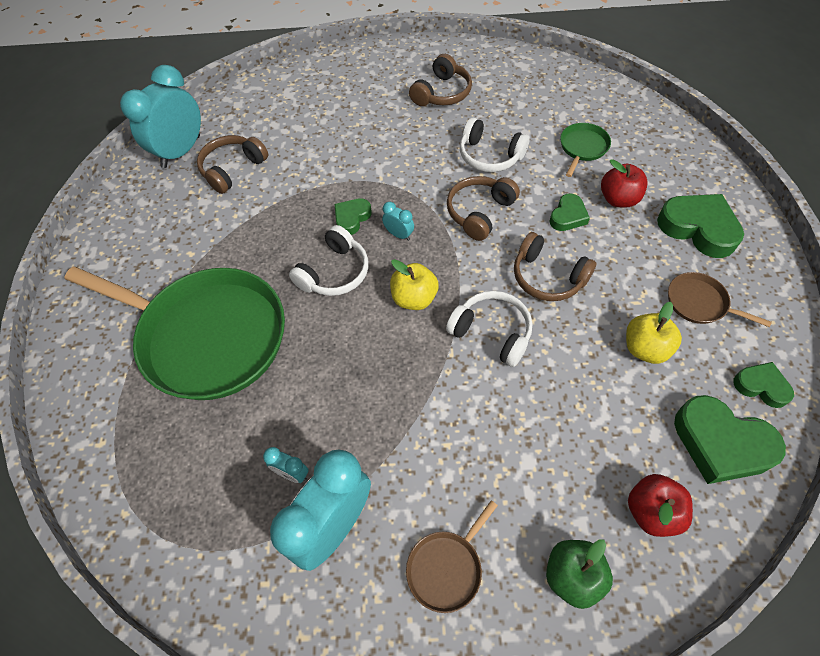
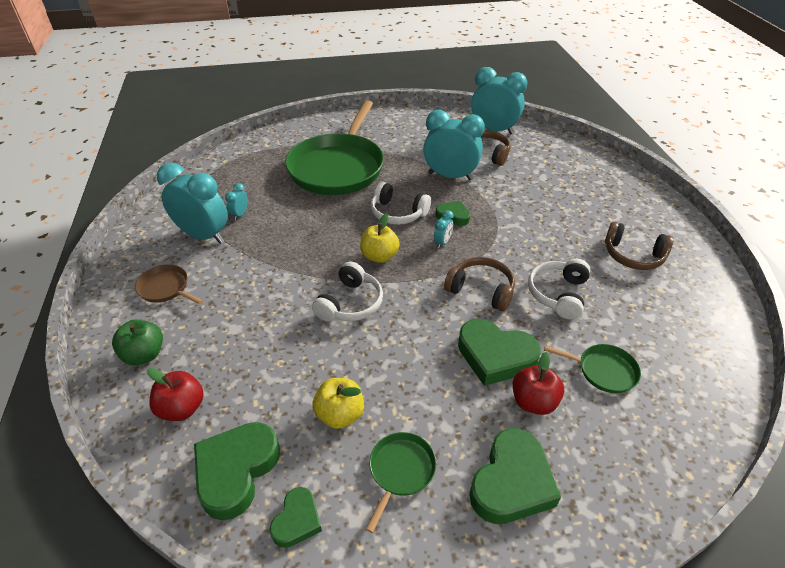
camera: 80 degrees right, 15 degrees down
(271, 210) = (450, 176): none -> turquoise clock
(547, 277) = (414, 340): brown headphones -> none
(568, 216) = (495, 356): green heart -> green heart, size x1.78
(699, 303) = (400, 470): brown pan -> green pan

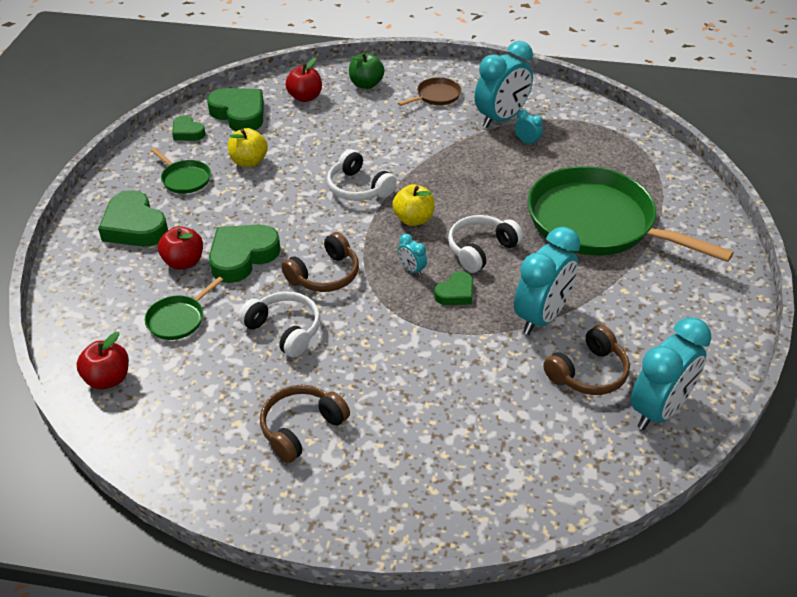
camera: 110 degrees right, 0 degrees up
(705, 391) = (108, 379): none -> red apple

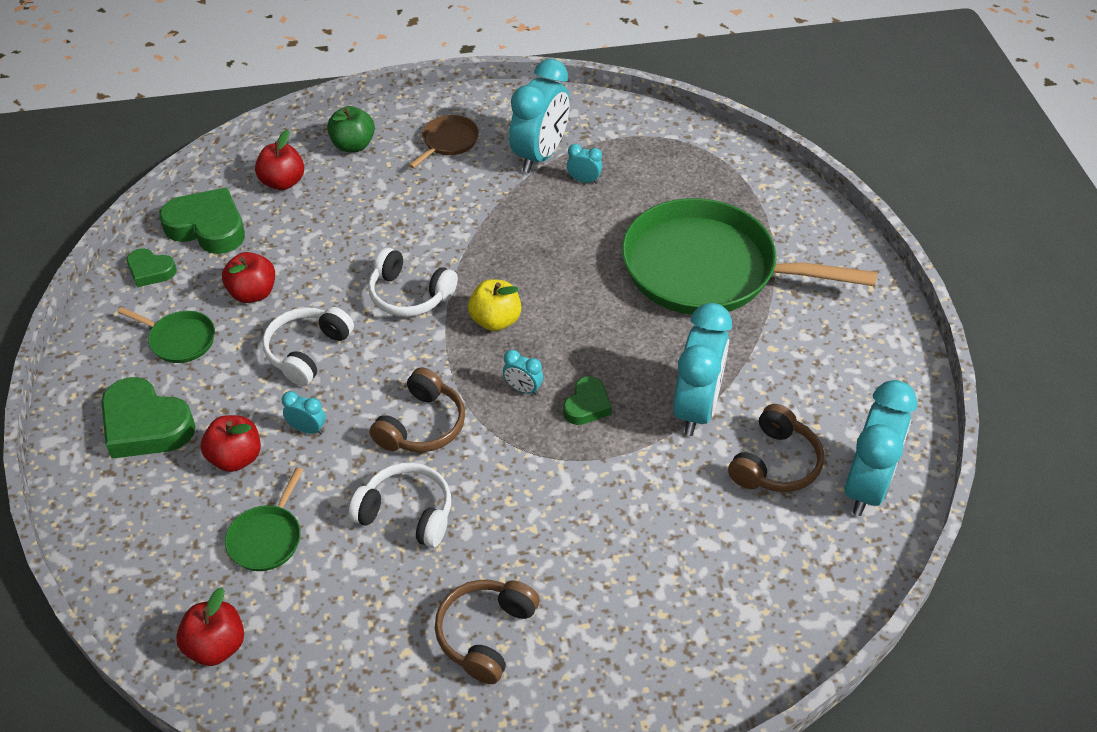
camera: 20 degrees left, 5 degrees up
(242, 256) = (307, 429): green heart -> turquoise clock
(249, 161) = (253, 293): yellow apple -> red apple
(481, 249) = (591, 340): white headphones -> white headphones (307, 351)

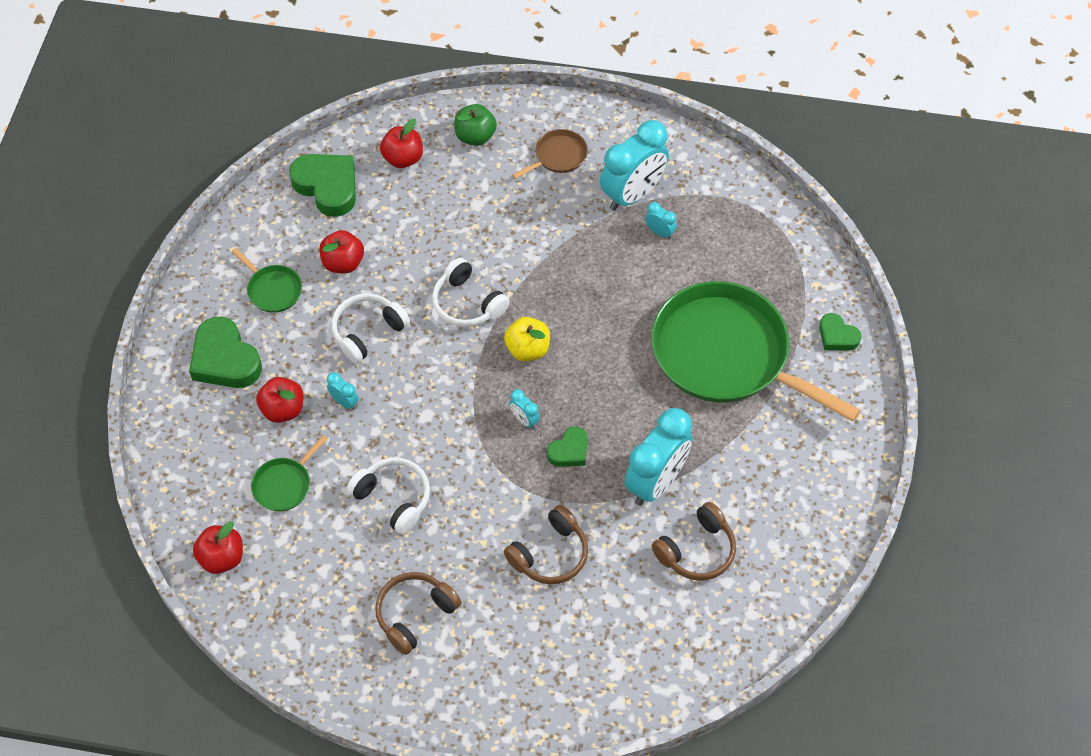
camera: 20 degrees right, 10 degrees up
(150, 271) = (269, 216): green heart -> green heart (837, 336)
(422, 425) = (433, 427): brown headphones -> brown headphones (550, 554)
(866, 486) = (760, 594): turquoise clock -> none

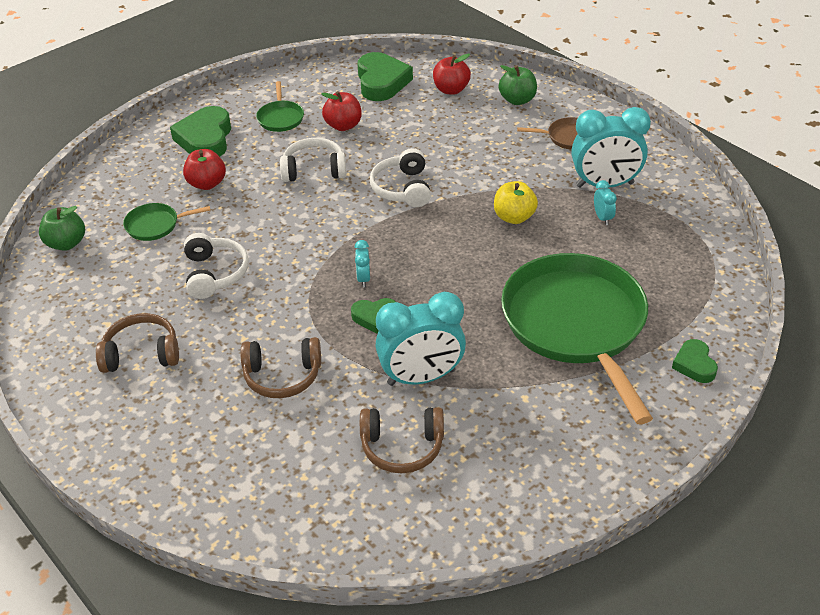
camera: 40 degrees right, 15 degrees down
(222, 558) = (66, 243): red apple -> green apple
(344, 402) = (251, 200): turquoise clock -> none
(527, 349) = (416, 237): yellow apple -> yellow apple (514, 217)

